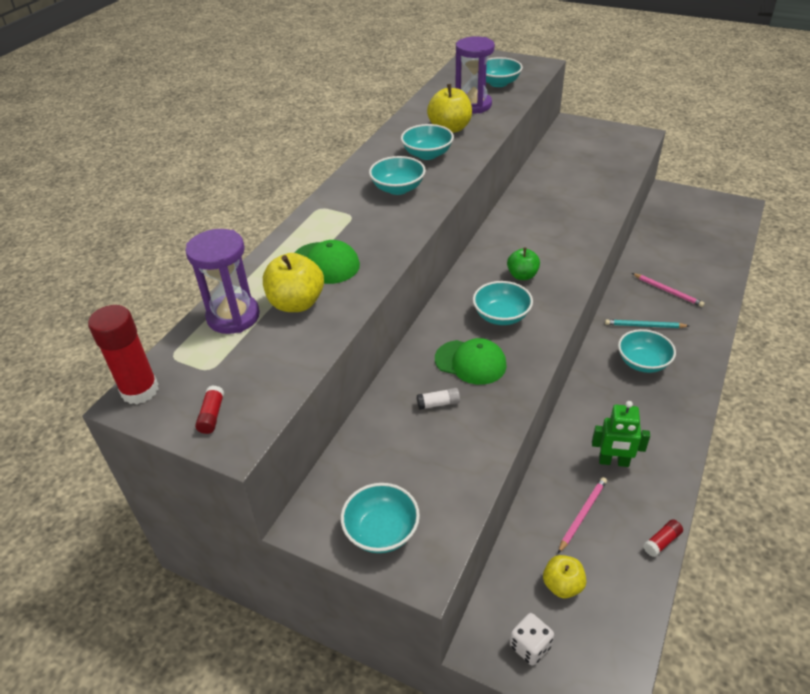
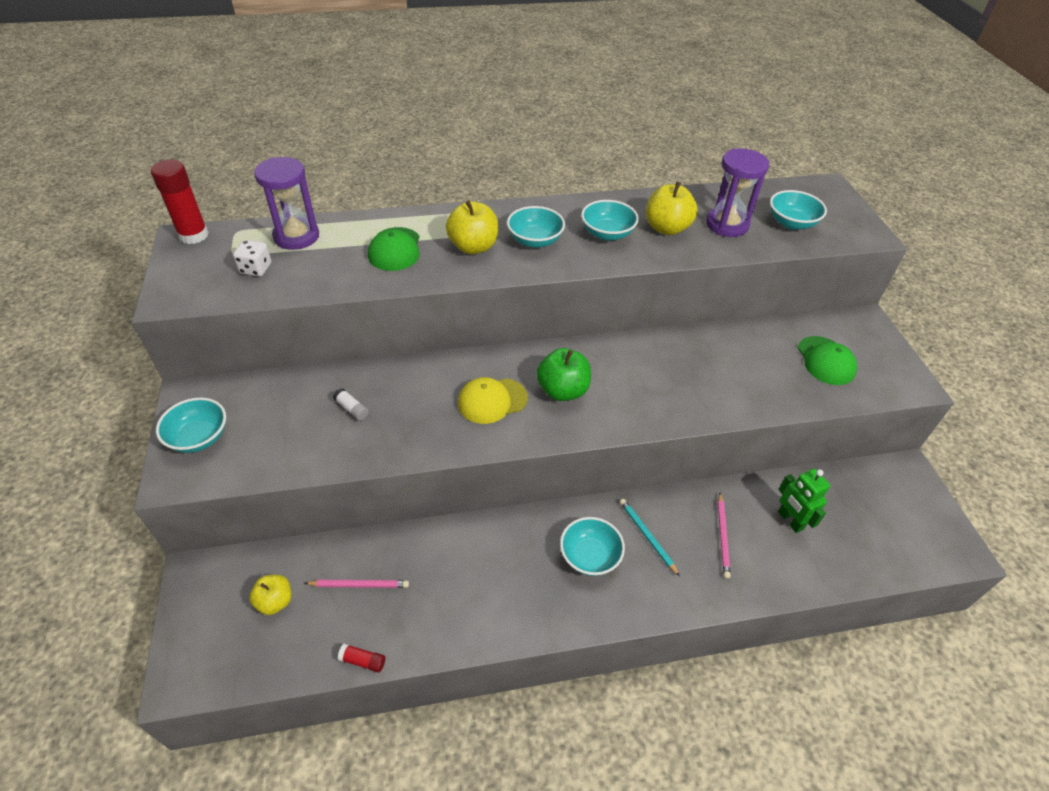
camera: 50 degrees right, 5 degrees up
(212, 415) = (187, 277): red glue stick -> none
(296, 303) = (333, 258): yellow apple -> yellow apple (473, 247)
(470, 362) = (416, 407): green cap -> green cap (826, 361)
(501, 316) = (492, 401): turquoise bowl -> yellow cap
(522, 275) = (562, 390): green apple -> green apple, size x1.53
(530, 646) = (205, 604): white dice -> white dice (256, 269)
(613, 462) = (437, 584): green robot -> green robot (790, 520)

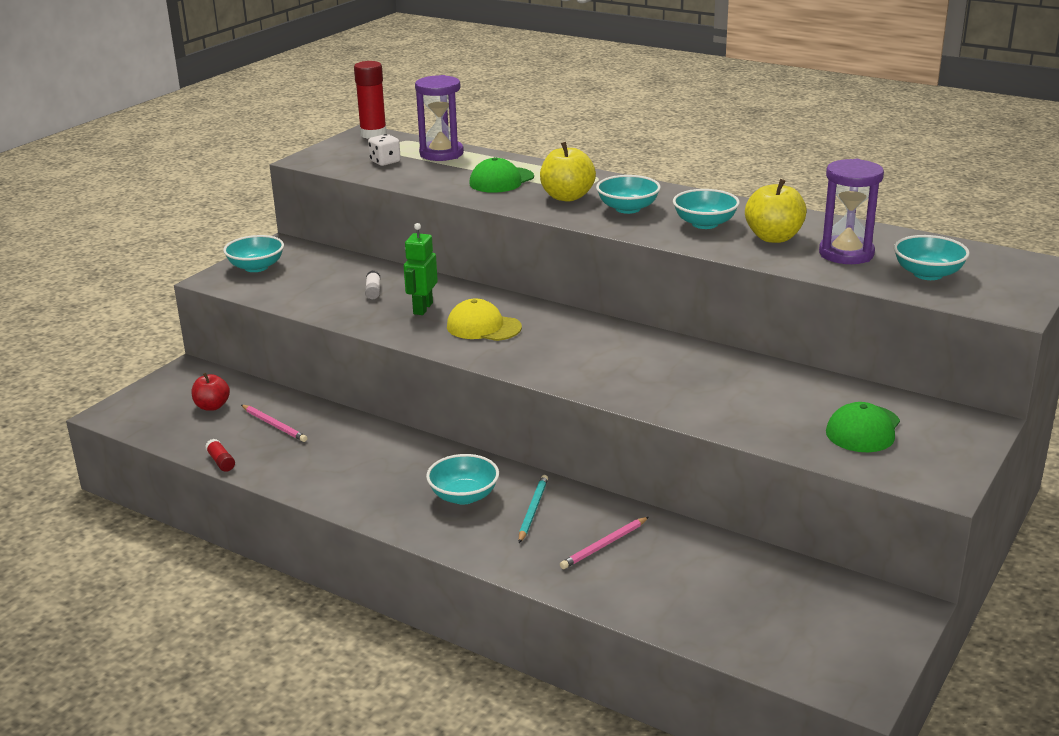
camera: 45 degrees right, 20 degrees down
(275, 601) = (212, 406): yellow apple -> red apple
(562, 390) = (552, 344): green apple -> none
(790, 520) = (692, 570): green robot -> green robot (422, 308)

